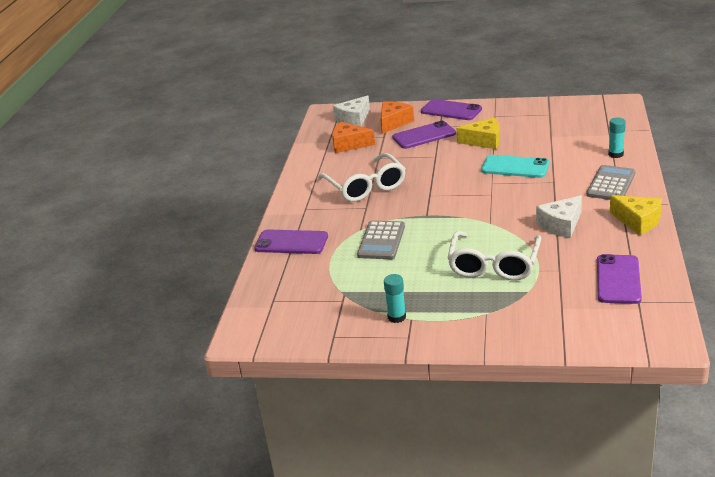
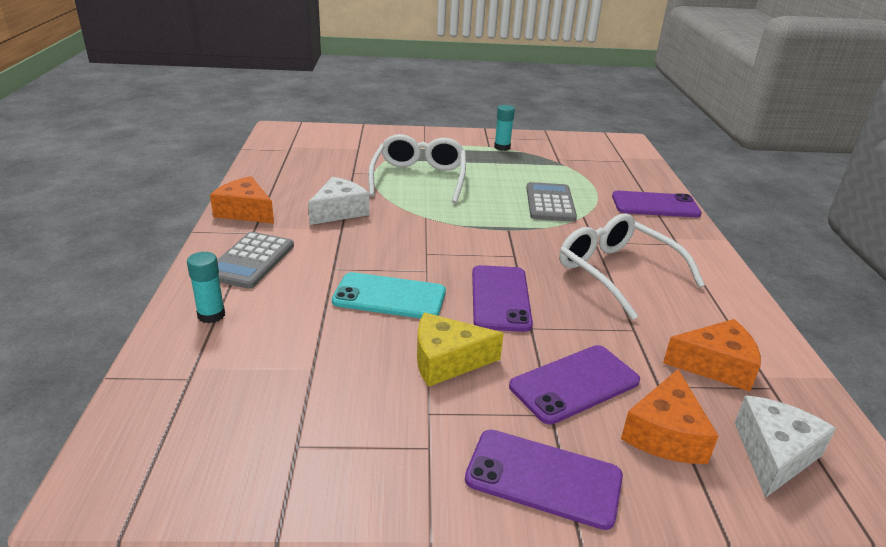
camera: 165 degrees right, 0 degrees up
(618, 279) = (298, 163): purple phone -> purple phone (500, 298)
(638, 221) = (245, 212): yellow cheese -> orange cheese

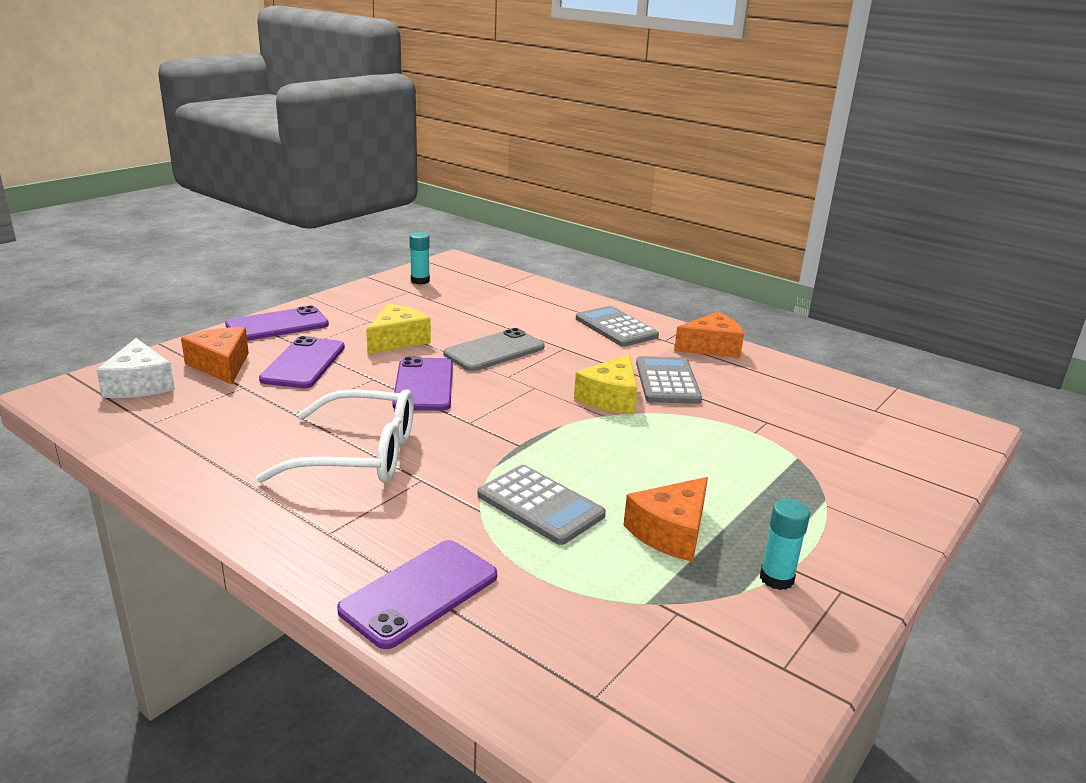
camera: 130 degrees right, 5 degrees down
(211, 315) = (558, 302): turquoise glue stick -> turquoise glue stick (420, 281)
(339, 211) = (667, 381): white cheese -> grey calculator
(389, 297) = (494, 351): turquoise phone -> grey phone
(398, 222) = (610, 398): none -> yellow cheese
(419, 178) = (710, 452): white glasses -> none
(500, 298) = (424, 385): purple phone -> purple phone turned 45 degrees clockwise
(715, 365) = (206, 417): orange cheese -> orange cheese (670, 532)

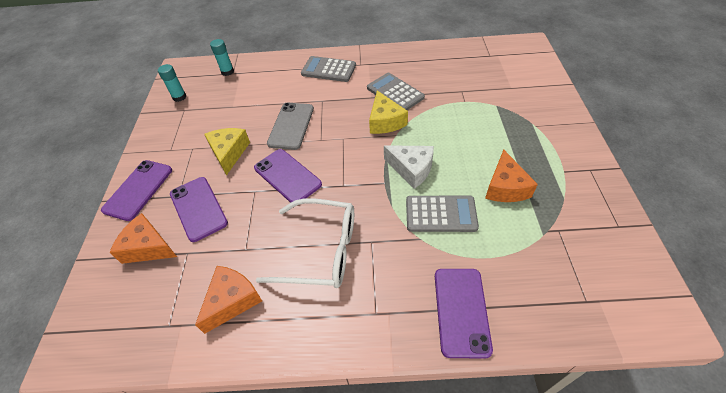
camera: 35 degrees left, 25 degrees up
(139, 384) = (115, 302): white cheese -> white cheese (411, 169)
(359, 455) = (320, 250): white glasses -> white glasses turned 45 degrees clockwise
(711, 347) = (386, 56): orange cheese -> orange cheese (232, 300)
(776, 578) = (566, 181): turquoise glue stick -> turquoise glue stick (227, 72)

